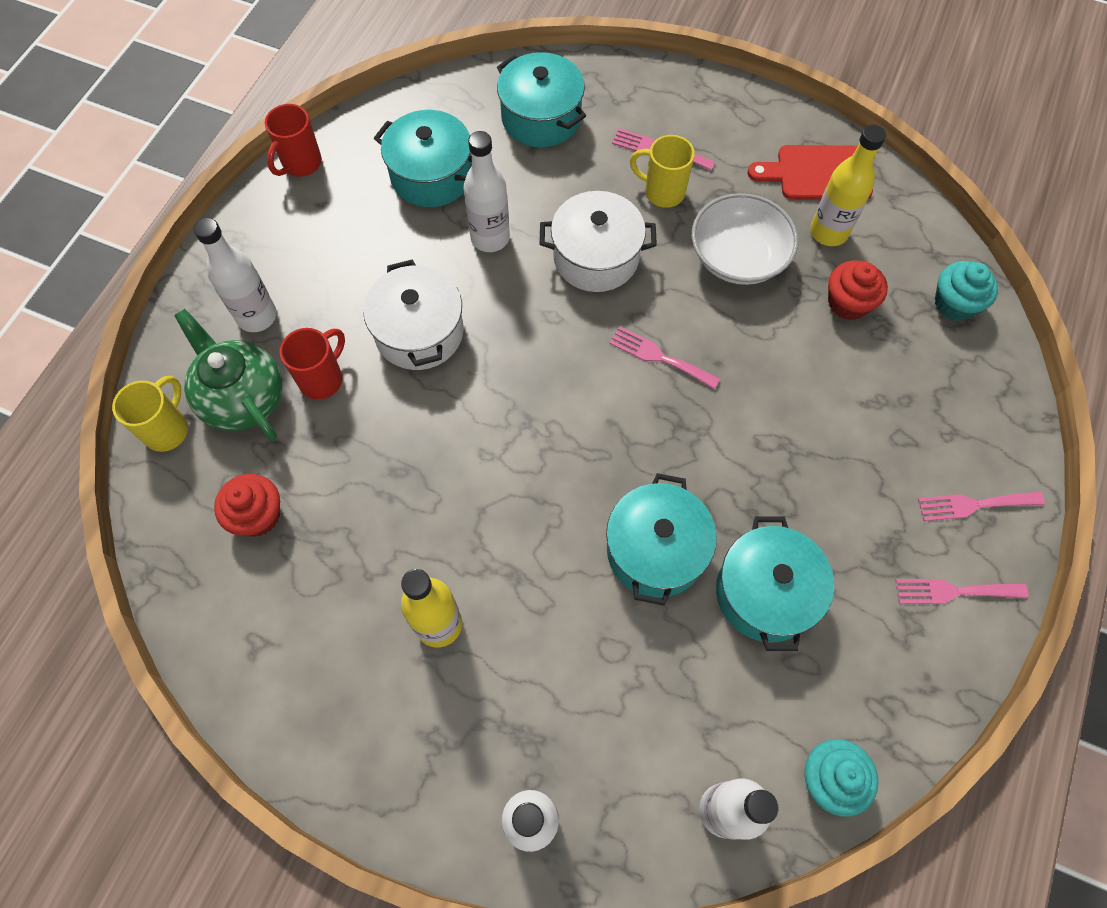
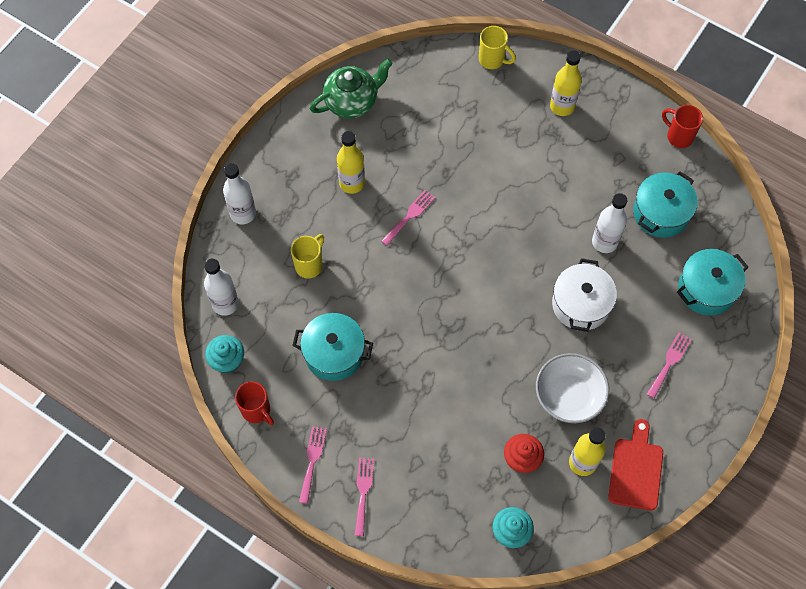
camera: 100 degrees right, 0 degrees up
(242, 397) = (507, 97): green teapot -> green teapot (352, 101)
(257, 316) = (562, 106): white bottle -> yellow bottle
(258, 515) = (432, 101): red cupcake -> none
(322, 379) = (513, 138): red mug -> red mug (257, 411)
(419, 332) = (537, 192): white pot -> none
(655, 550) = (371, 299): turquoise pot -> none
(659, 357) = (499, 328): pink fork -> pink fork (410, 216)
(662, 192) = (631, 358): yellow mug -> yellow mug (309, 265)

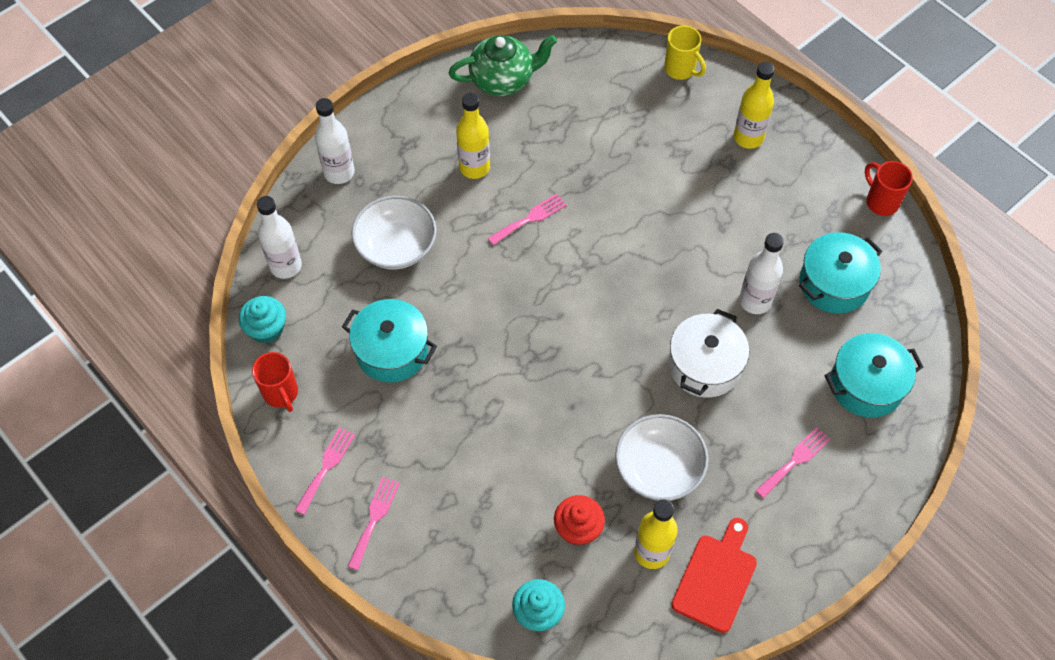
camera: 15 degrees right, 5 degrees down
(309, 265) = (396, 246): yellow mug -> white bowl

